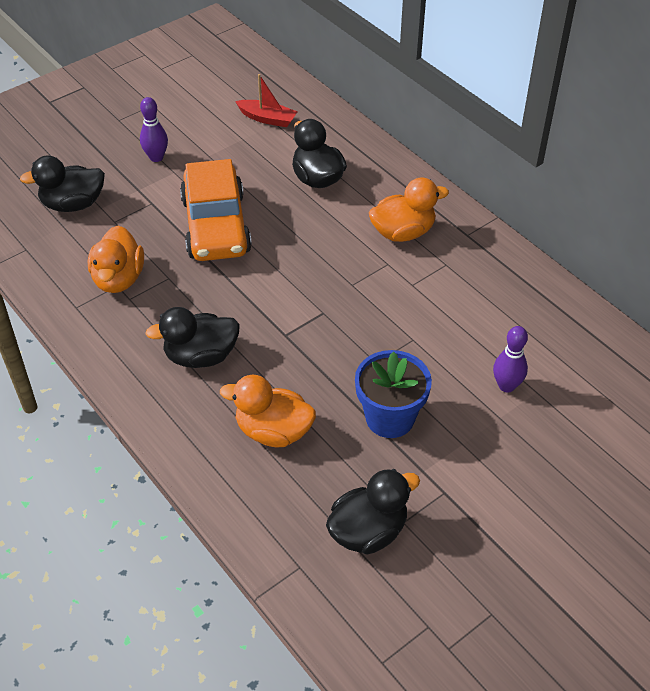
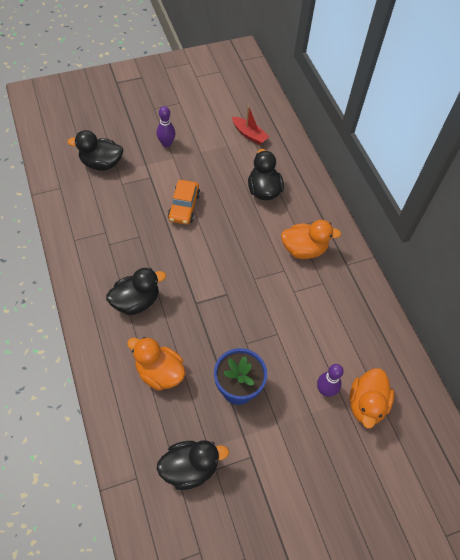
camera: 15 degrees right, 10 degrees up
(119, 279) = (108, 227): orange duck -> orange duck (366, 404)
(201, 356) = (136, 301): black duck -> black duck turned 150 degrees clockwise
(216, 226) = (184, 207): orange car -> orange car, size x0.59

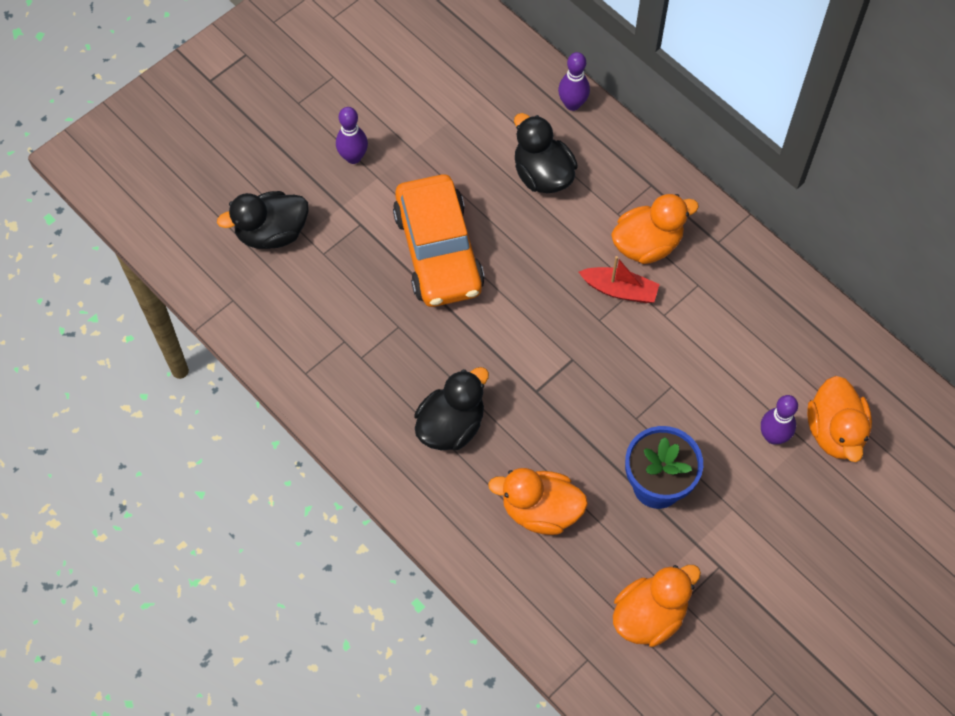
camera: 20 degrees left, 5 degrees up
(184, 207) = (438, 251): orange car -> orange car, size x1.68
(190, 468) = (649, 616): black duck -> orange duck
(249, 134) = (473, 88): red boat -> red boat (620, 290)
(300, 162) = (572, 104): none -> purple bowling pin

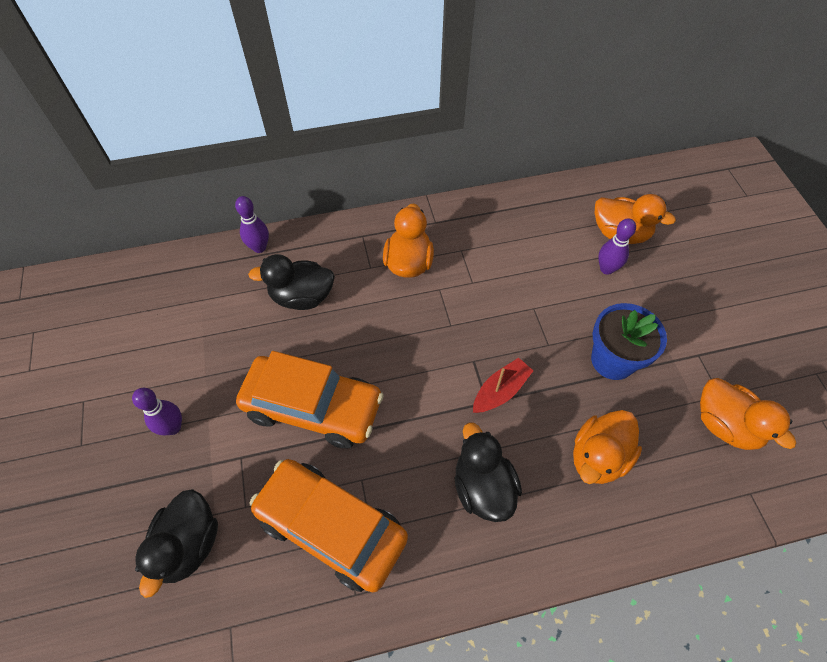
camera: 60 degrees left, 5 degrees down
(345, 326) = (331, 527): none -> orange car
(620, 290) = (434, 299): red boat -> red boat (500, 391)
(649, 616) = (725, 425): orange duck -> orange duck turned 150 degrees clockwise

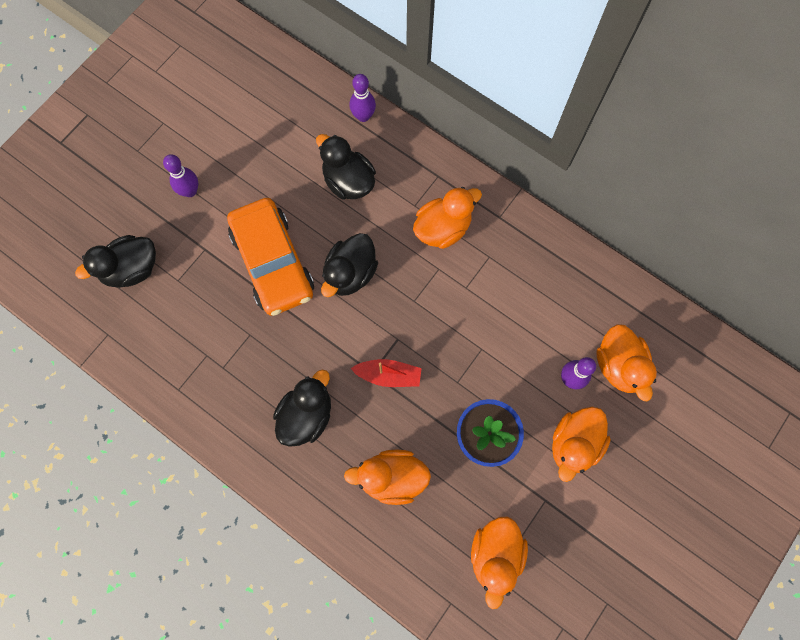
camera: 50 degrees right, 15 degrees up
(331, 527) = (205, 342): orange car -> none
(383, 354) = (350, 274): none -> black duck
(663, 303) = (574, 444): none -> orange duck

